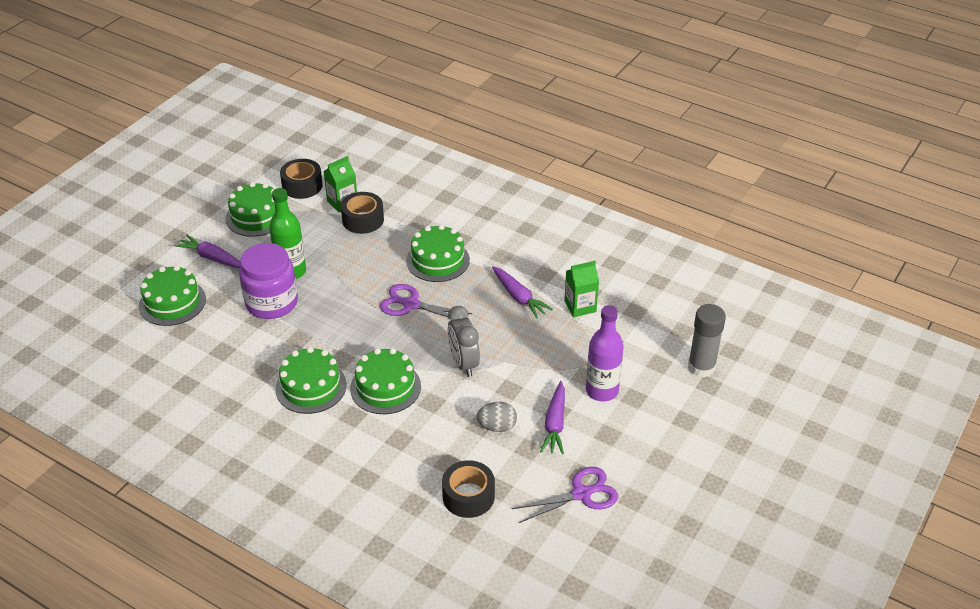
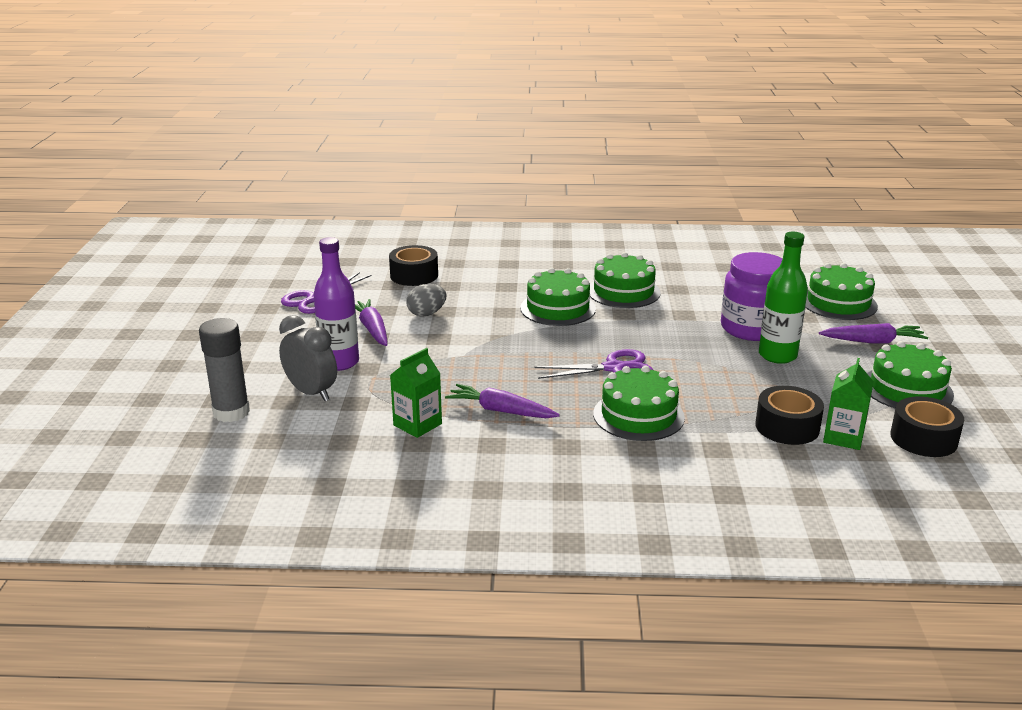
camera: 150 degrees right, 15 degrees down
(464, 363) = (503, 342): grey clock -> grey clock (311, 393)

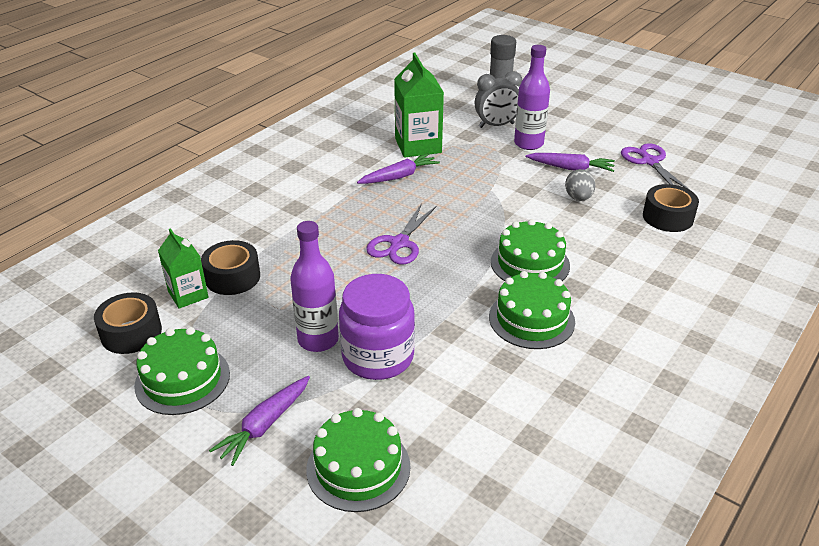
camera: 125 degrees right, 10 degrees up
(417, 424) = (418, 145): green carton -> green carton, size x1.61
(638, 415) = (328, 223): green cake -> none
(777, 355) = (318, 340): green bottle -> purple bottle

